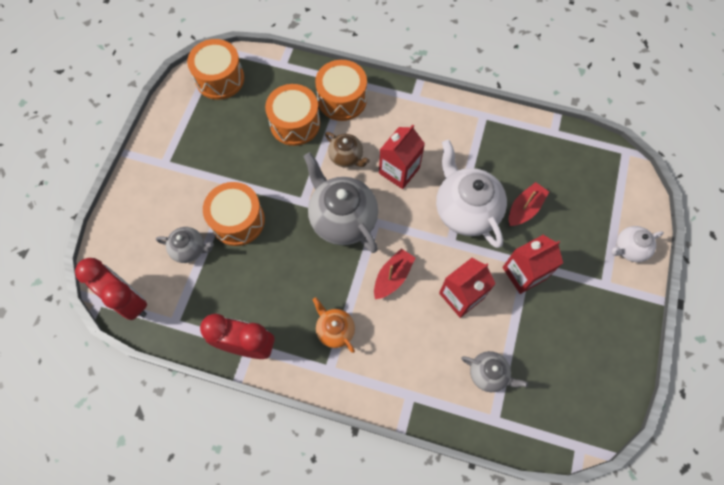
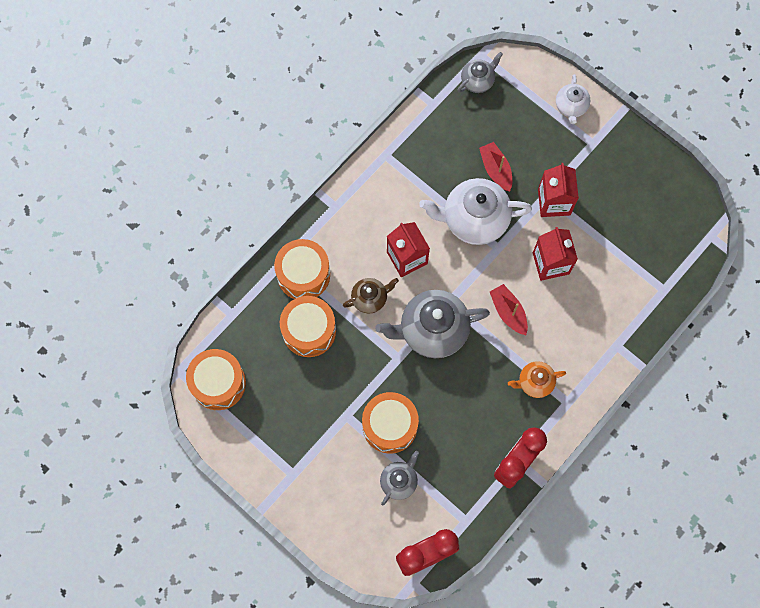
camera: 65 degrees left, 5 degrees up
(488, 374) = (626, 275): grey teapot -> grey teapot (478, 81)

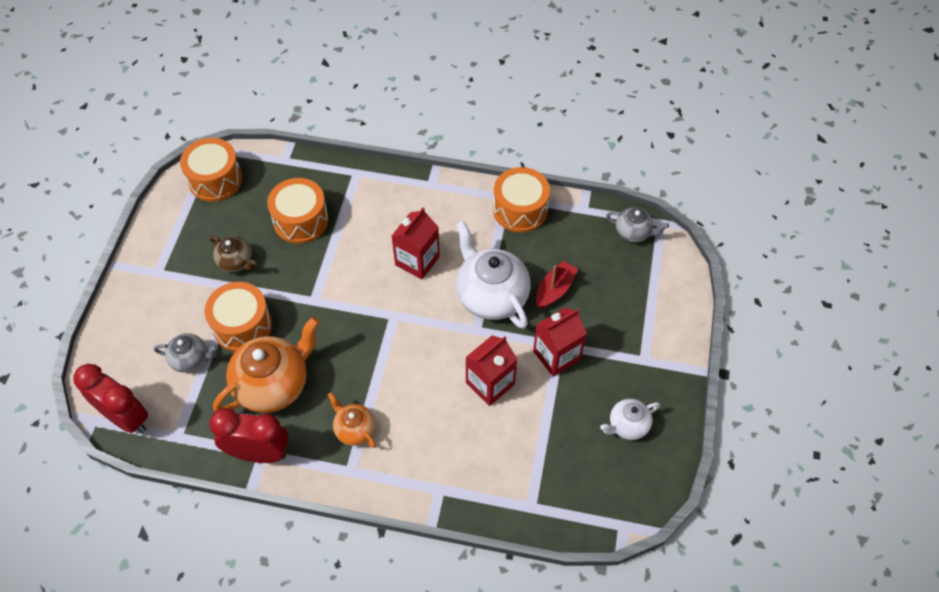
camera: 60 degrees right, 15 degrees down
(303, 275) = (351, 192): orange drum -> orange drum (520, 210)
(370, 298) = (359, 251): brown teapot -> brown teapot (236, 262)
(432, 330) = (357, 315): grey teapot -> none
(460, 425) = (273, 385): none -> orange teapot
(508, 312) = (415, 370): red boat -> none
(571, 107) = (668, 322): white teapot -> white teapot (627, 425)

